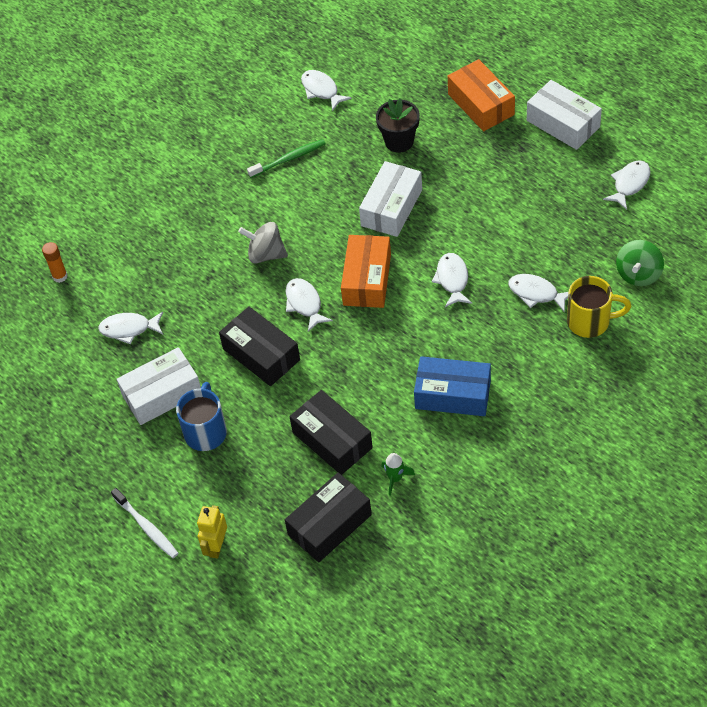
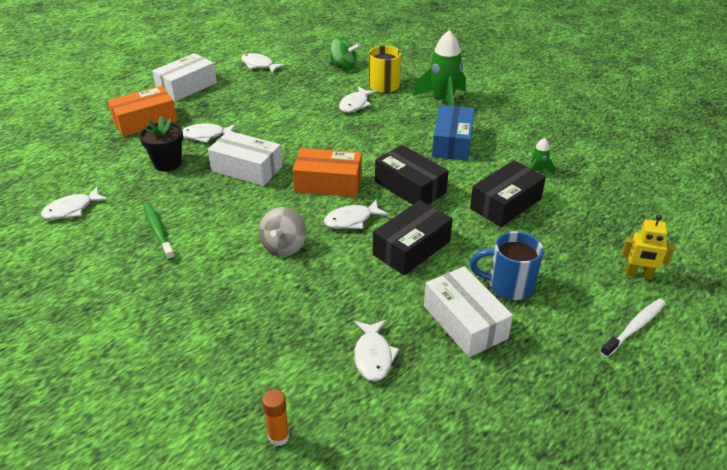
camera: 95 degrees left, 15 degrees down
(329, 524) = (592, 205): black box -> black box (410, 187)
(452, 280) = (336, 140): white fish -> white fish (206, 135)
(556, 387) = (443, 100): none -> green rocket

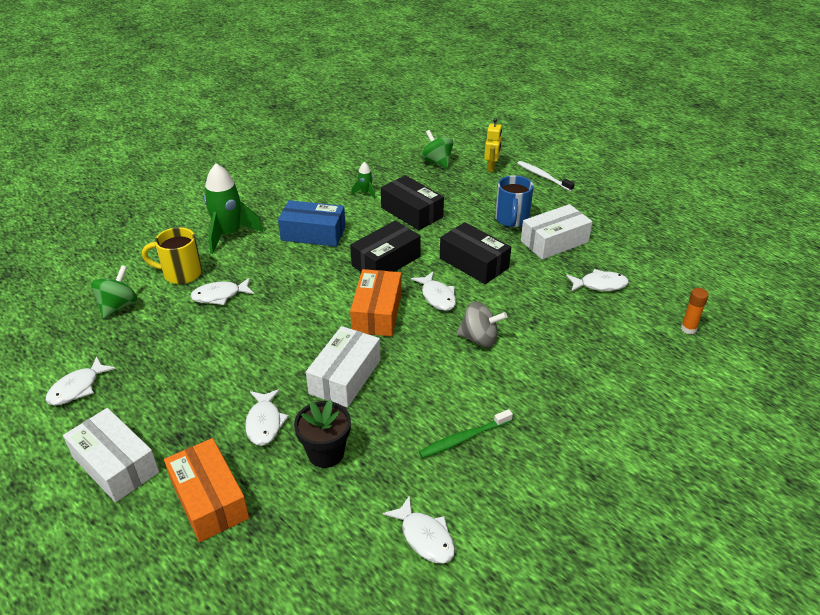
camera: 90 degrees left, 0 degrees up
(355, 104) = (220, 295): white fish -> white fish turned 135 degrees clockwise
(630, 225) = (437, 162): none -> green spinning top

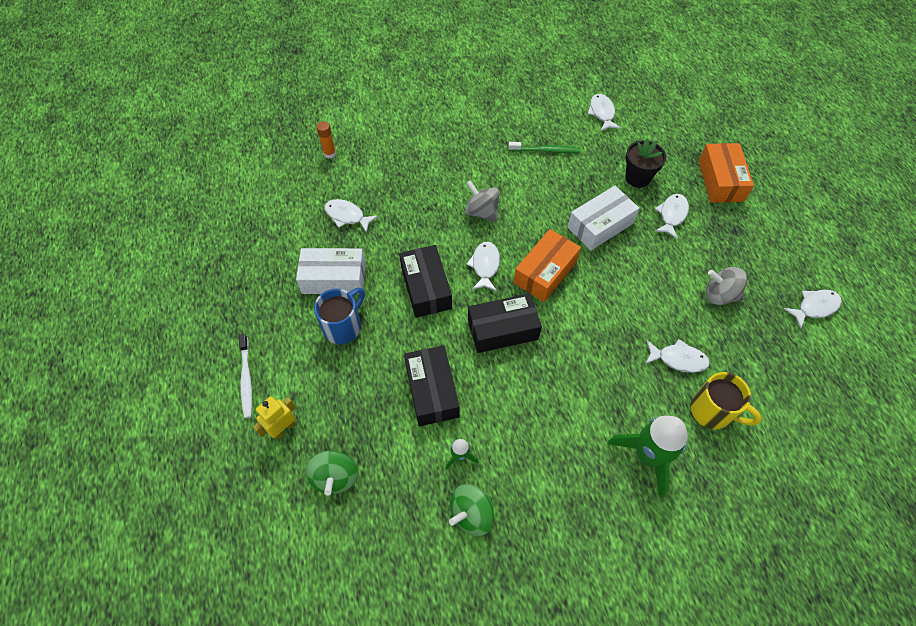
camera: 150 degrees left, 20 degrees up
(115, 464) = (781, 228): white box -> none
(118, 306) = (780, 392): green spinning top -> green spinning top (471, 514)
(188, 360) = (719, 295): none -> grey spinning top
(313, 233) = (554, 409): blue box -> none

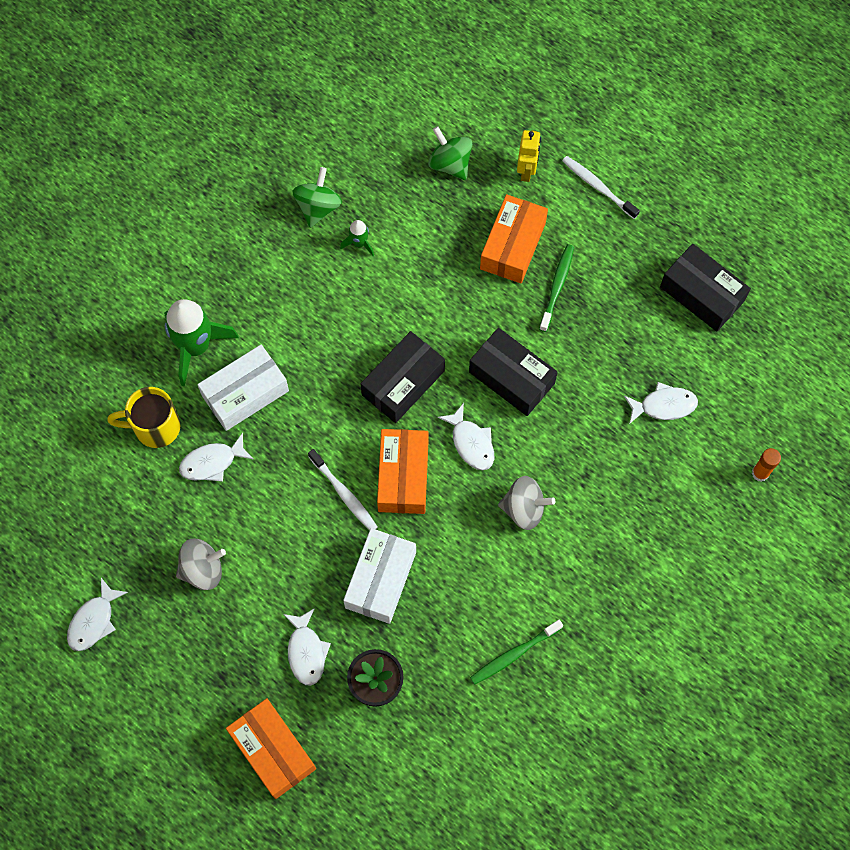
camera: 145 degrees right, 10 degrees up
(334, 278) = (611, 328): white box -> white box (245, 393)
(343, 326) = (557, 287): blue mug -> green toothbrush
(347, 376) = (512, 246): none -> orange box
(432, 391) = (425, 281): black box -> black box (701, 294)
(593, 285) = (344, 493): none -> white toothbrush
(602, 113) = (484, 774): white fish -> none

